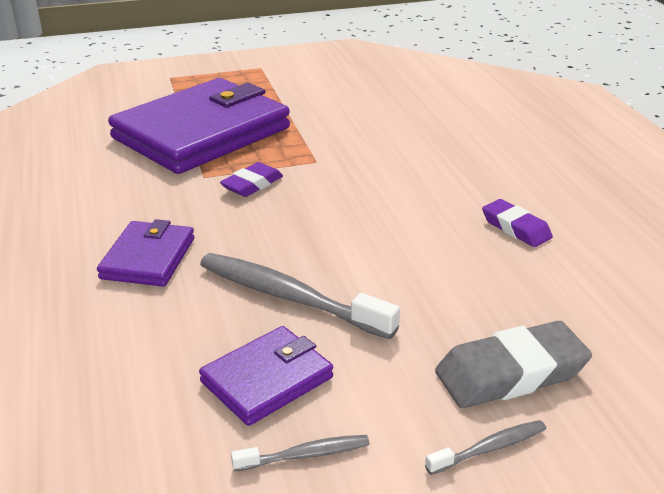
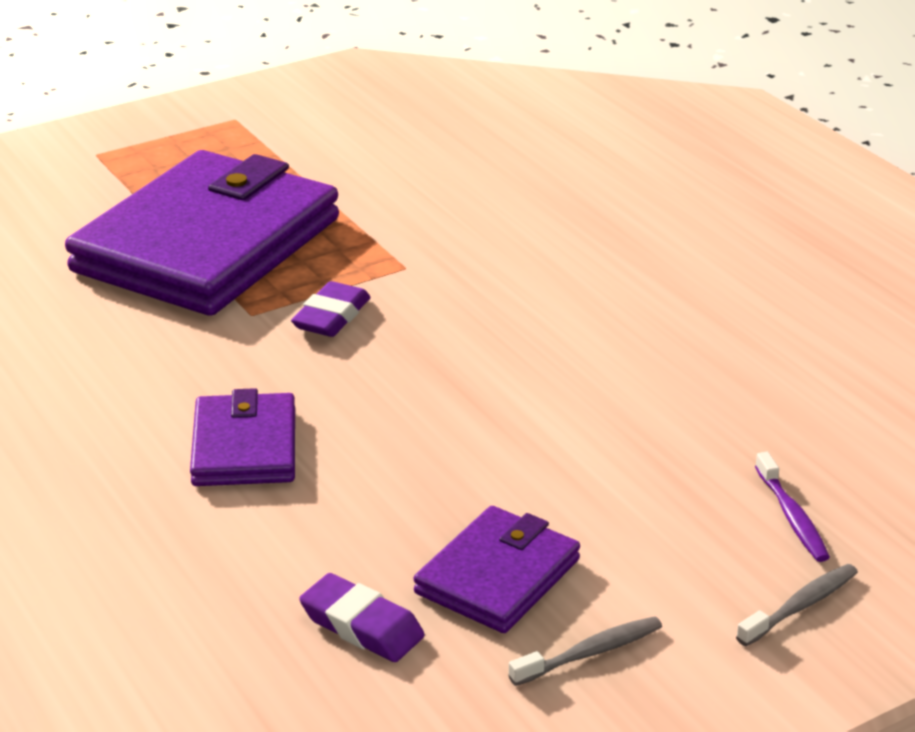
camera: 15 degrees left, 0 degrees up
(289, 297) = (471, 468): grey toothbrush -> none
(510, 373) = (792, 517): grey eraser -> purple toothbrush
(515, 228) = (727, 328): purple eraser -> purple eraser (361, 626)

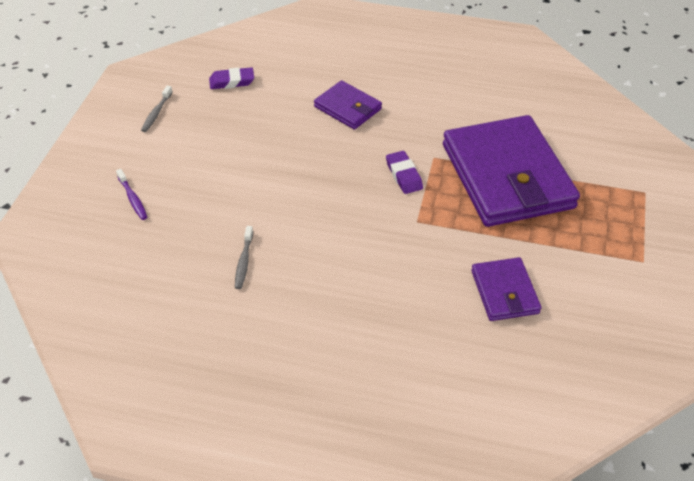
camera: 135 degrees right, 15 degrees up
(497, 576) = (210, 118): purple wallet -> purple wallet (504, 292)
(792, 517) = (133, 198): purple toothbrush -> purple toothbrush turned 150 degrees counterclockwise
(800, 606) = (102, 166): grey toothbrush -> grey toothbrush (244, 262)

